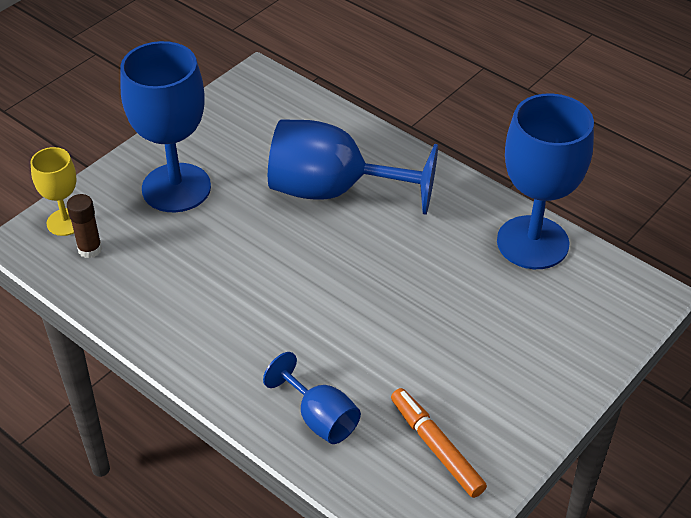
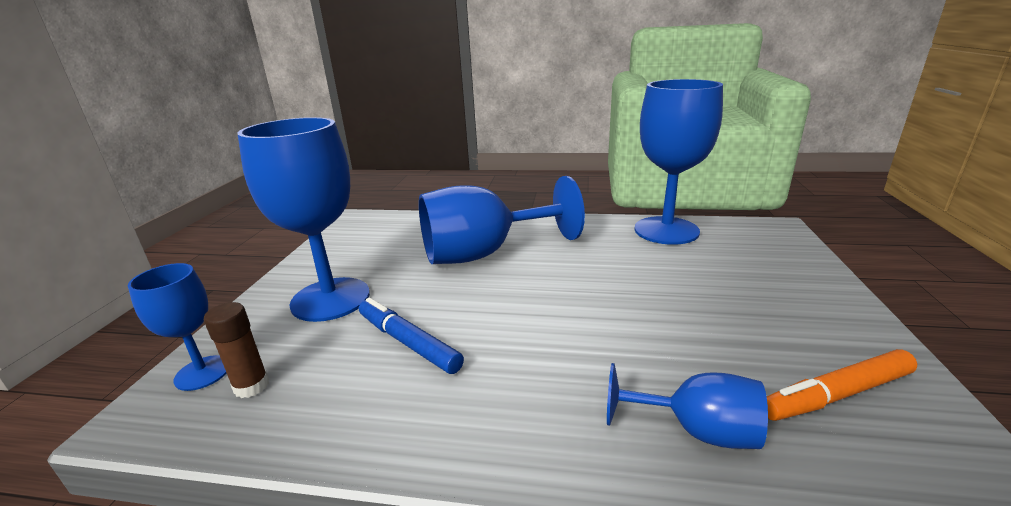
camera: 30 degrees left, 20 degrees down
(65, 222) = (203, 373): yellow goblet -> blue goblet
(203, 262) = (408, 343): none -> blue marker
(436, 447) = (837, 395): orange marker -> orange marker turned 45 degrees counterclockwise

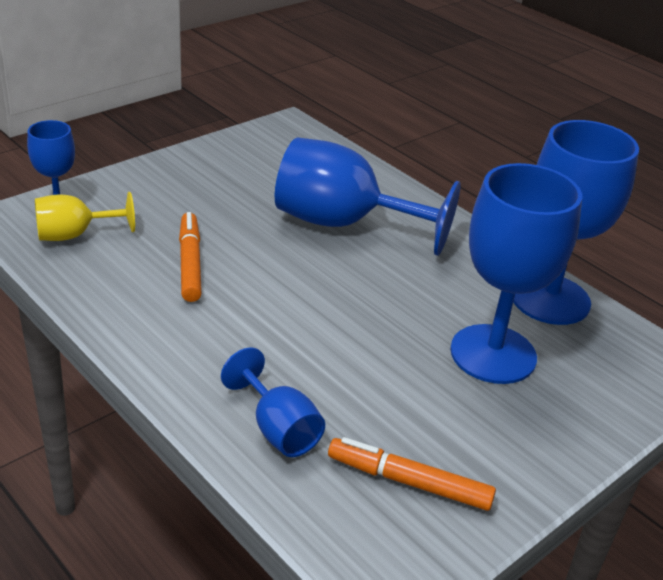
camera: 35 degrees right, 10 degrees up
(251, 386) = (74, 235): brown glue stick -> yellow goblet
(330, 299) = (181, 198): blue goblet -> blue goblet (493, 354)
(408, 343) = (190, 263): blue marker -> orange marker

